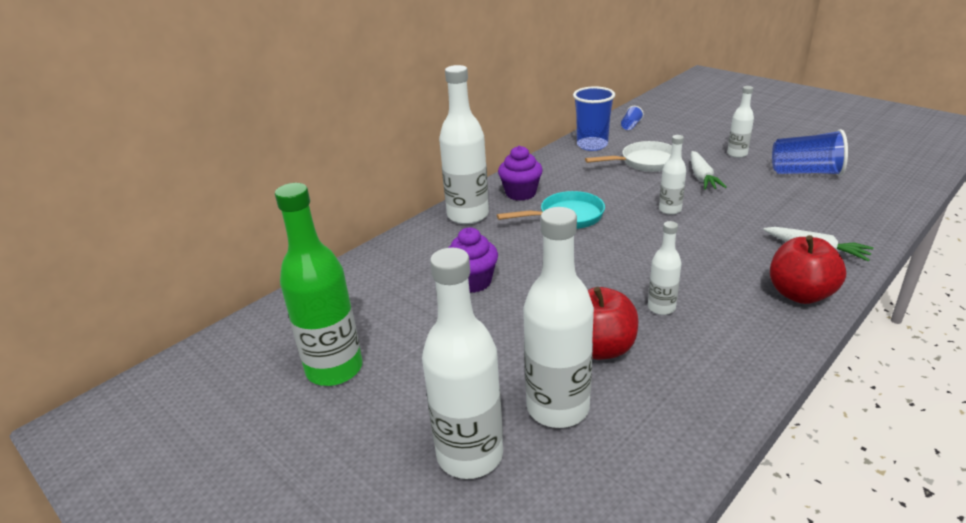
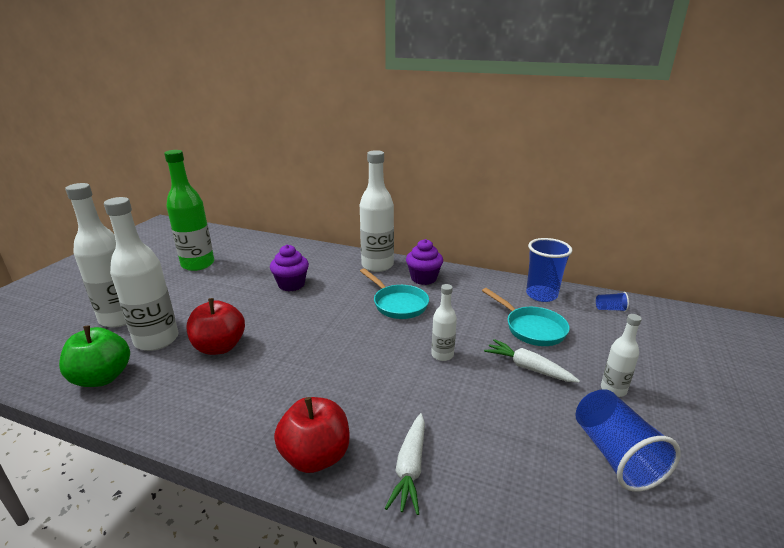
camera: 65 degrees right, 5 degrees down
(634, 459) = (102, 377): none -> green apple
(644, 162) = (531, 328): white pan -> turquoise pan
(661, 308) = (275, 369): white bottle -> none
(701, 177) = (528, 368): white carrot -> white carrot turned 60 degrees clockwise

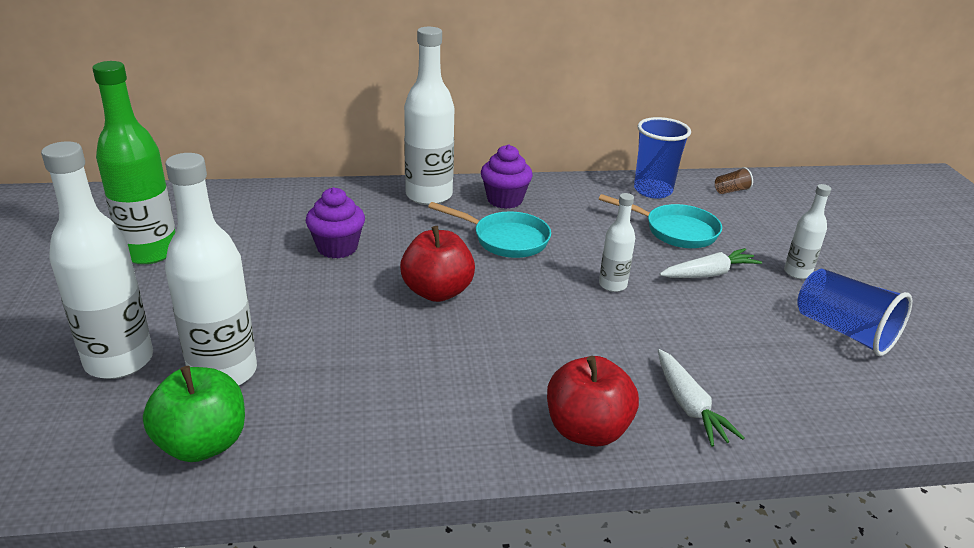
camera: 30 degrees left, 5 degrees up
(219, 347) = (331, 354): red apple -> red apple (437, 292)
(528, 368) = (708, 274): white carrot -> white carrot turned 150 degrees clockwise
(610, 309) = (731, 191): blue cup -> brown cup

